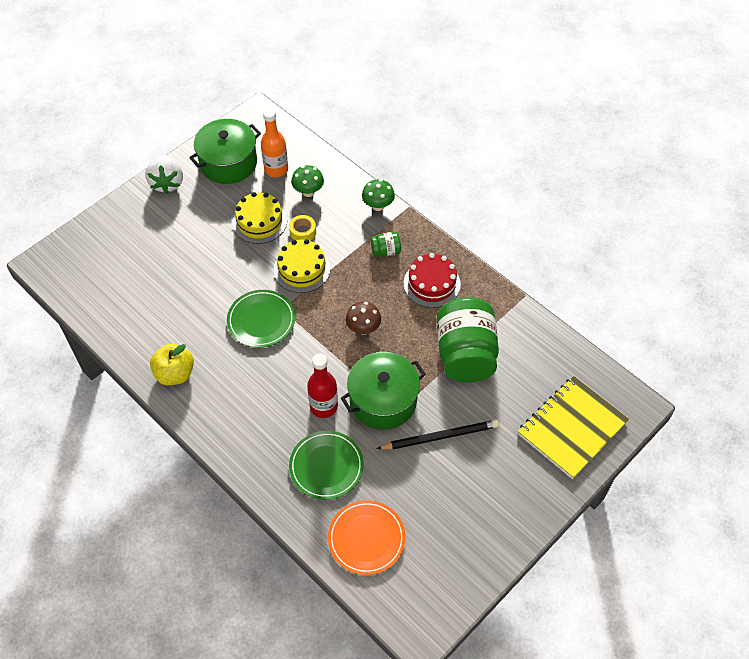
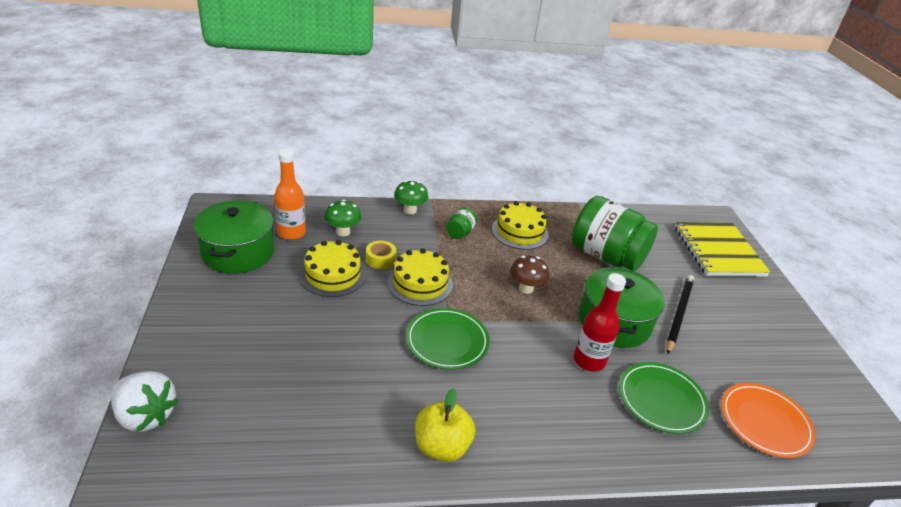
camera: 55 degrees left, 20 degrees down
(167, 183) = (193, 301): white strawberry -> white strawberry (146, 415)
(432, 283) = (520, 232): red cake -> yellow cake

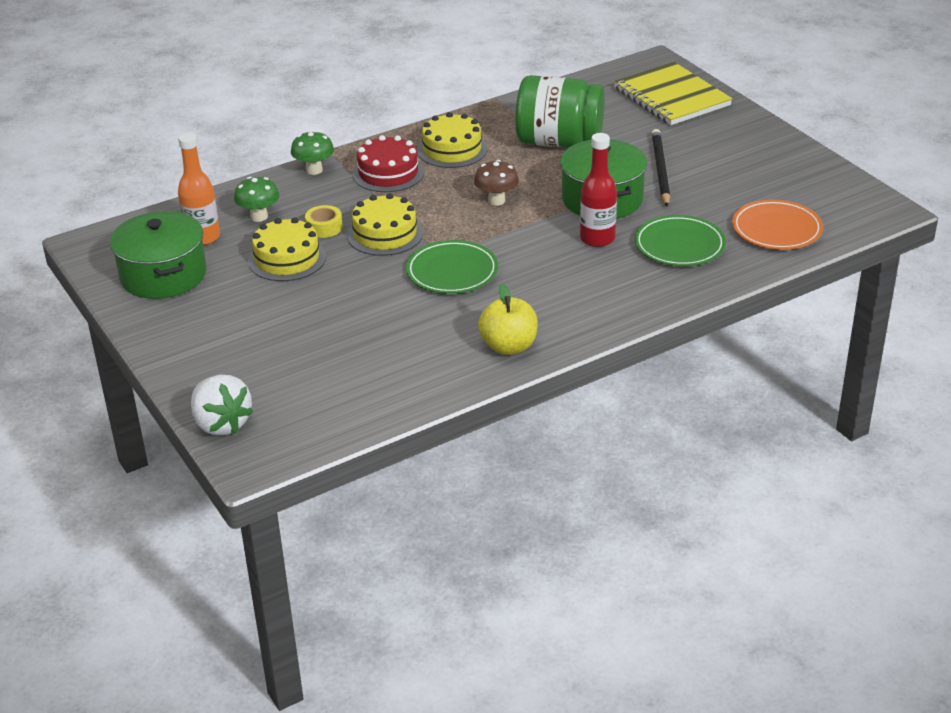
camera: 20 degrees left, 0 degrees up
(146, 415) = (221, 424): white strawberry -> white strawberry turned 45 degrees clockwise
(460, 233) = (388, 173): green jar -> red cake

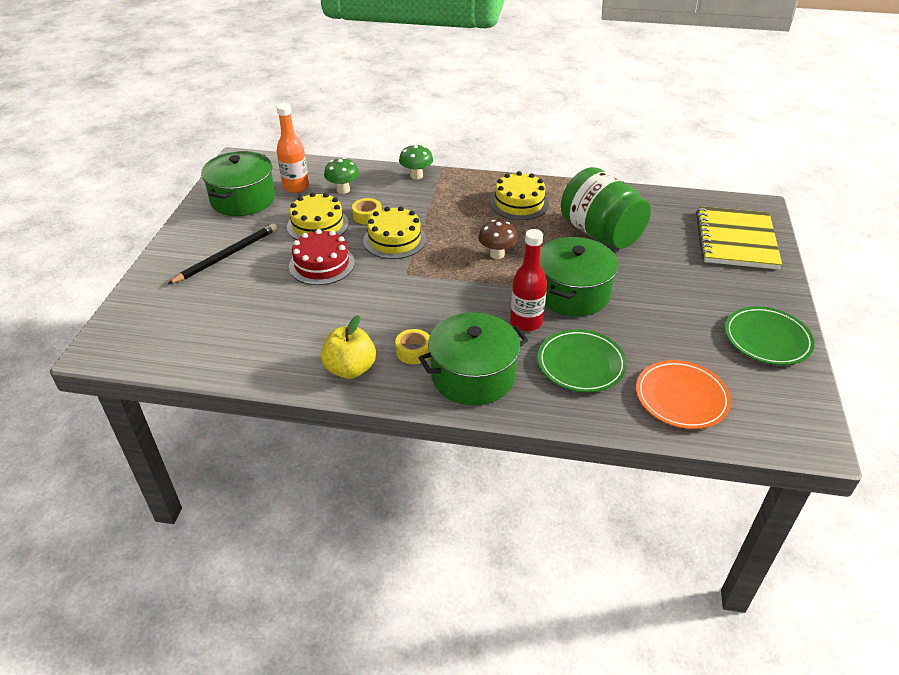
camera: 40 degrees right, 5 degrees up
(221, 424) = (125, 313): white strawberry -> none
(388, 173) = (456, 199): red cake -> red cake (322, 264)
(452, 271) = (396, 290): green plate -> green plate (767, 339)
(540, 306) = (413, 351): none -> yellow tape
(612, 297) = (473, 376): none -> green pot
(660, 170) = (649, 293): black pencil -> black pencil (227, 255)

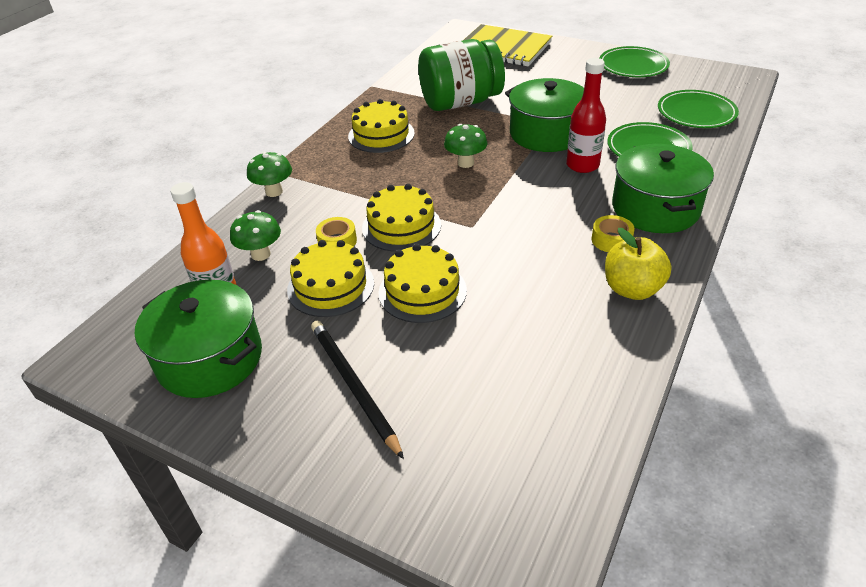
camera: 70 degrees left, 0 degrees up
(322, 264) = (422, 291): red cake -> yellow cake
(497, 254) = (465, 163): brown mushroom -> green mushroom
(681, 397) = (696, 113): orange plate -> green plate

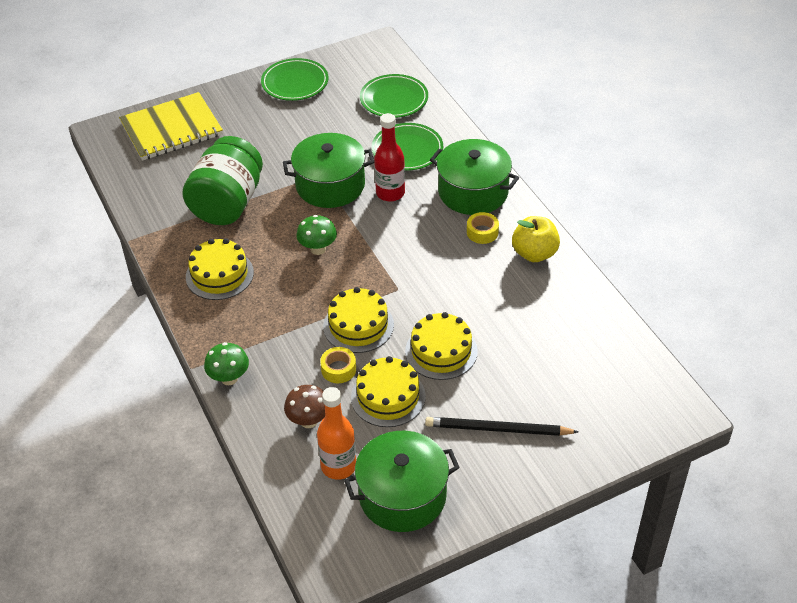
camera: 55 degrees left, 5 degrees up
(261, 254) = (309, 421): green mushroom -> brown mushroom

